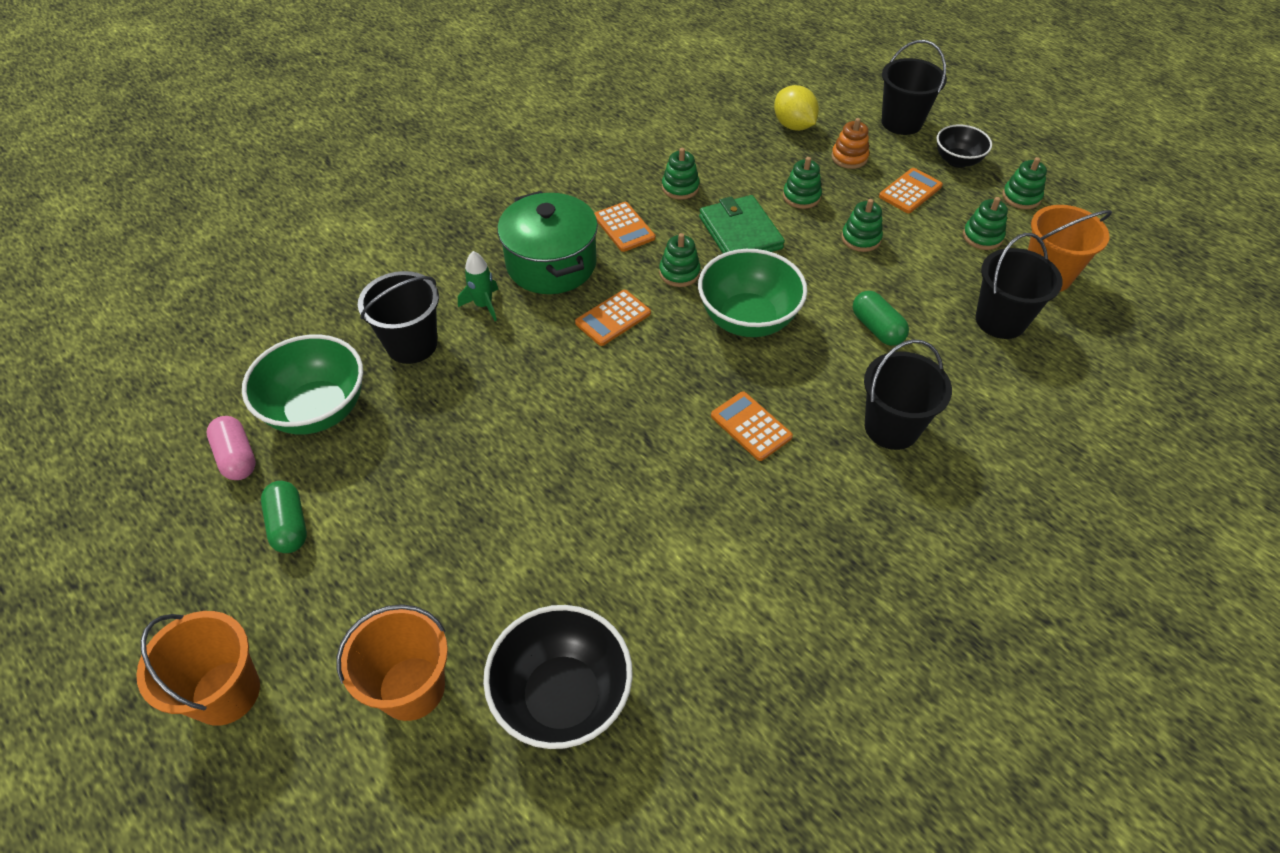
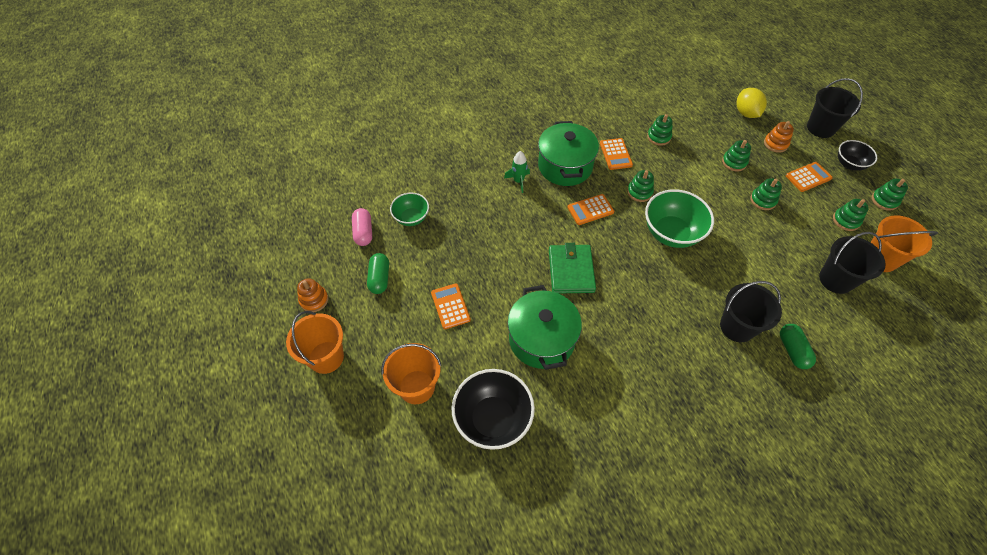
camera: 20 degrees right, 5 degrees up
(174, 599) = (314, 300): none -> orange stacking toy
(317, 410) = (411, 218): green bowl -> green bowl, size x0.60
(412, 344) = (472, 194): black bucket -> none
(602, 539) = (541, 339): none -> green pot
(740, 232) = (686, 176): green wallet -> green wallet (571, 270)
(751, 426) = (650, 300): orange calculator -> orange calculator (450, 306)
(877, 328) = (751, 261): green capsule -> green capsule (792, 350)

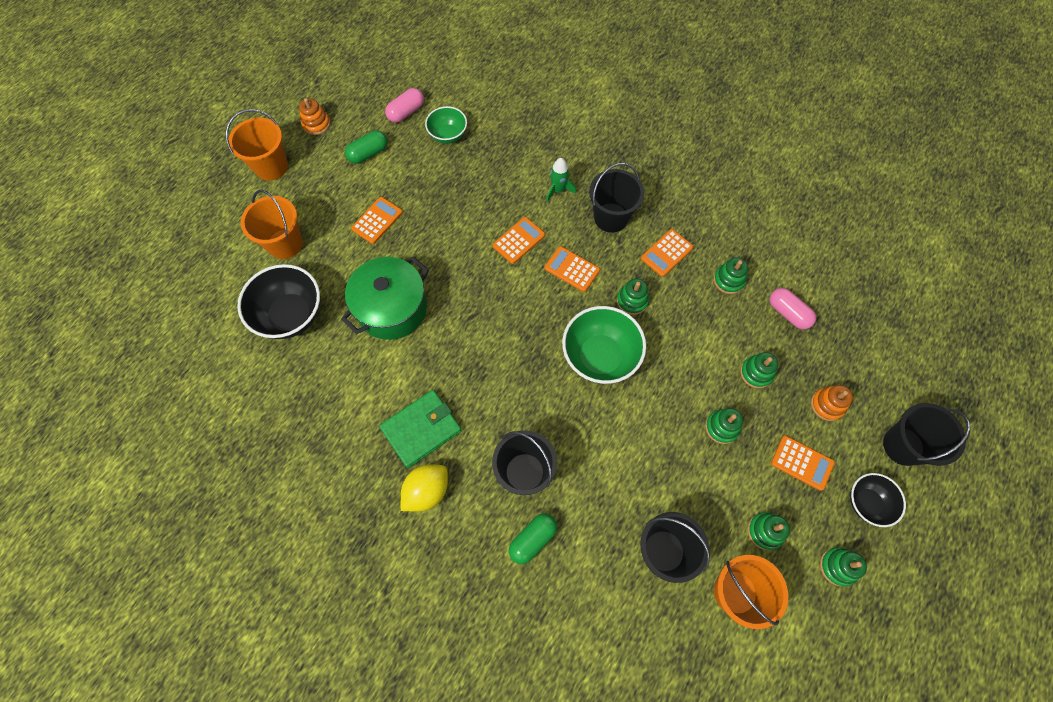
camera: 55 degrees right, 10 degrees up
(543, 226) = (519, 240): none -> orange calculator
(565, 166) = (611, 217): green pot -> black bucket
(571, 270) = (484, 292): green wallet -> green wallet (421, 429)
(701, 124) = (788, 313): none -> pink capsule
(746, 113) = (851, 351): yellow lemon -> yellow lemon (427, 491)

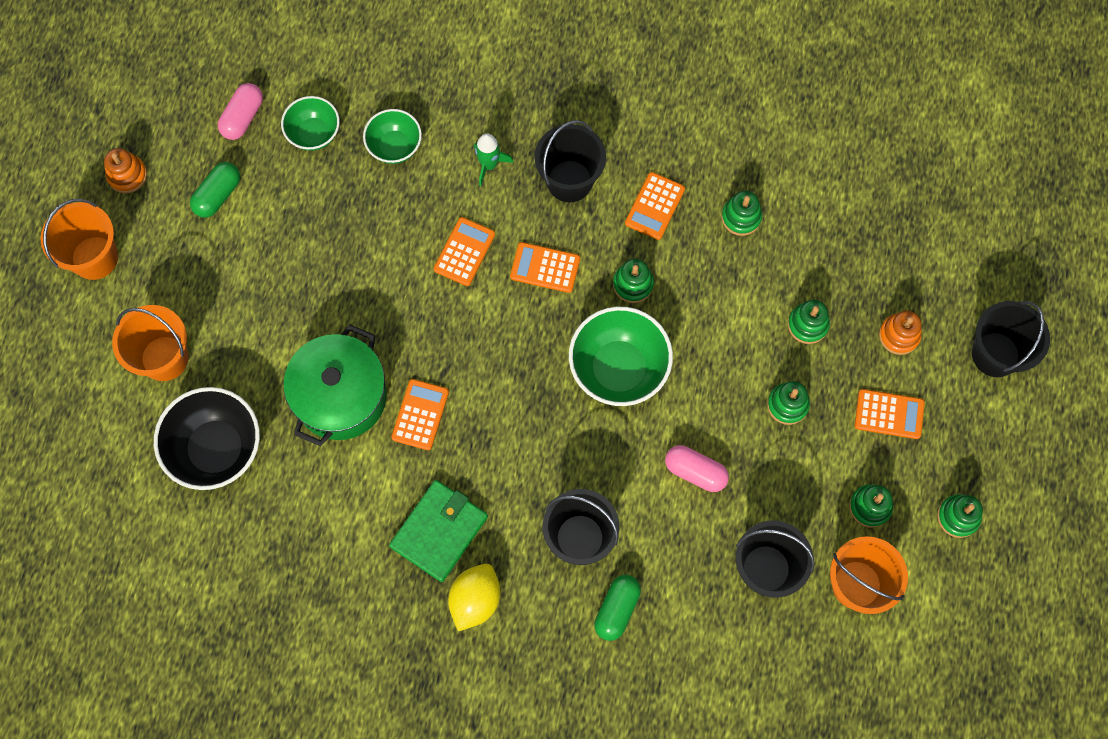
camera: 20 degrees left, 5 degrees up
(377, 220) = (271, 286): orange calculator -> orange calculator (420, 414)
(498, 159) = (394, 146): none -> green bowl
(788, 313) = (824, 236): pink capsule -> pink capsule (695, 472)
(867, 503) = (971, 434): black bowl -> none

